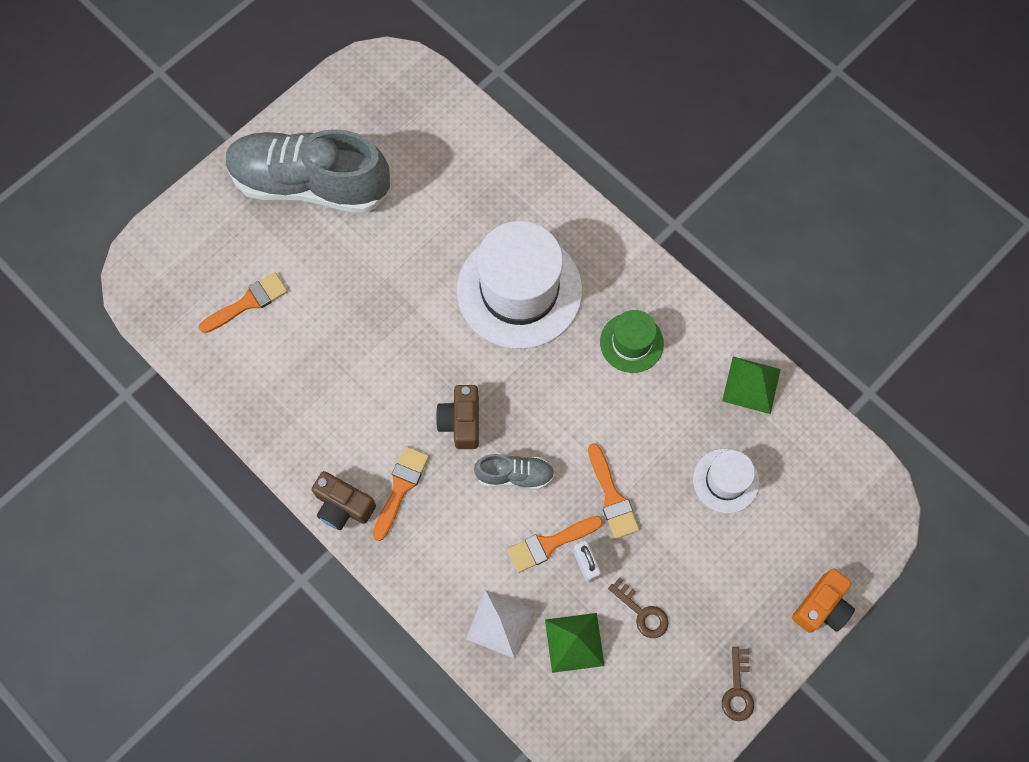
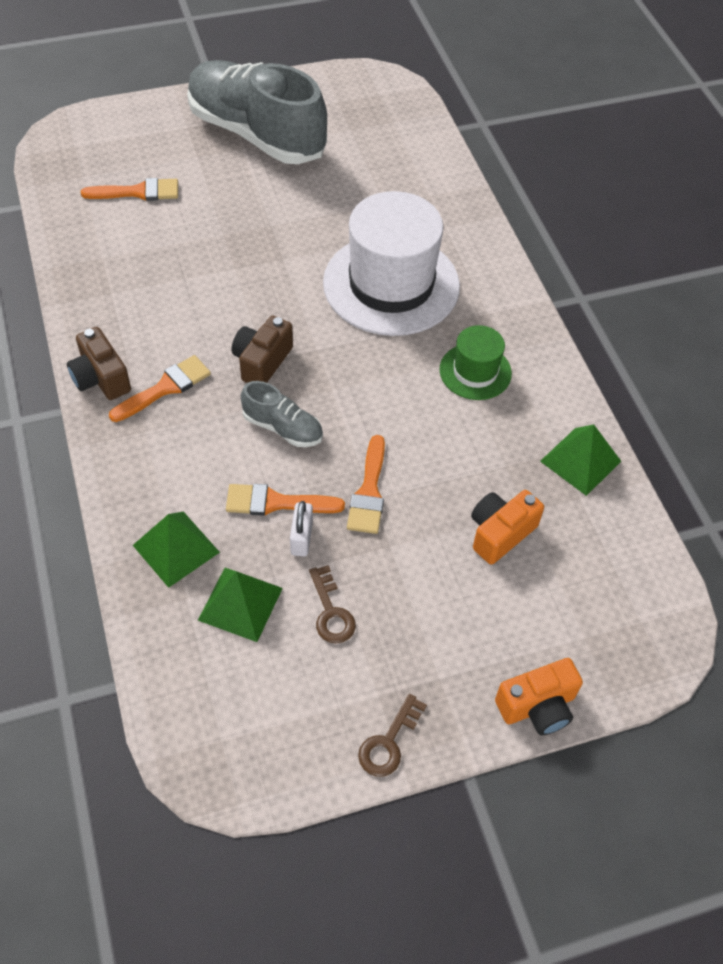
camera: 25 degrees right, 15 degrees down
(499, 623) = (176, 548): white pyramid -> green pyramid
(725, 481) = (500, 533): white hat -> orange camera

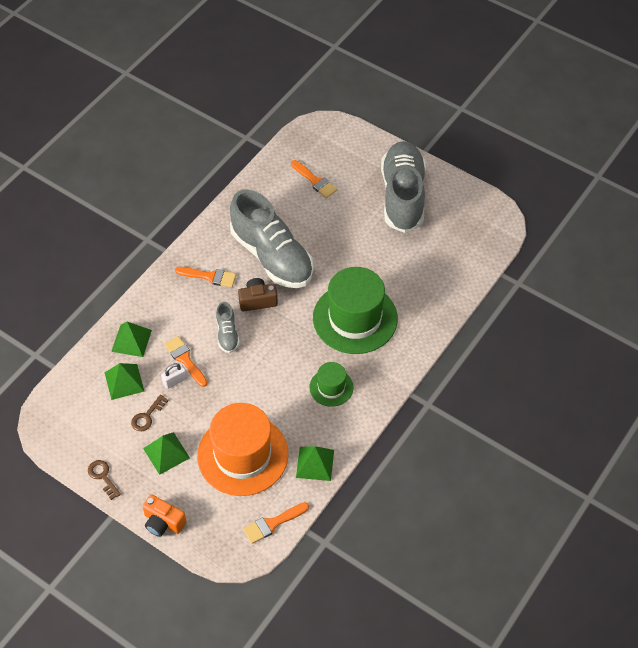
camera: 55 degrees right, 0 degrees up
(101, 378) = (194, 250): brown camera -> none
(207, 304) = (272, 256): none -> grey shoe
(369, 491) = (221, 390): orange brush -> orange brush (272, 524)
(389, 742) = (103, 477): brown key -> brown key turned 60 degrees clockwise
(391, 284) = (355, 318): white hat -> green hat
(417, 626) = (166, 453): none -> green pyramid
(500, 533) = (242, 455): orange camera -> orange hat

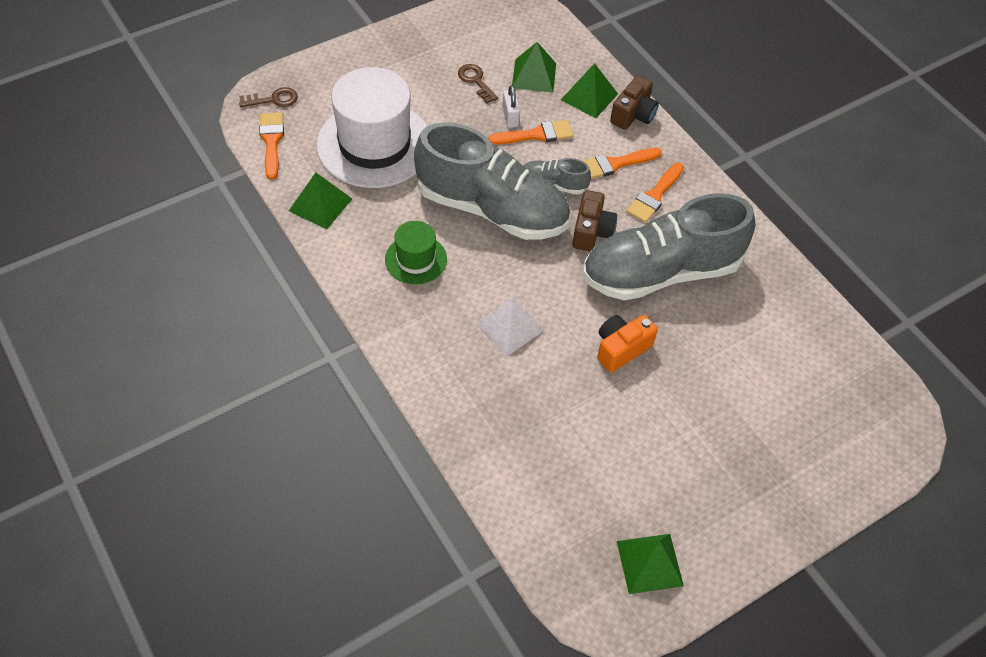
camera: 110 degrees right, 0 degrees up
(103, 477) = (421, 28): brown key -> brown key (273, 99)
(138, 309) = (633, 115): none -> brown camera
(163, 522) = (336, 57): orange camera -> orange camera (621, 349)
(166, 453) = (418, 83): green pyramid -> green pyramid (650, 563)
(242, 455) = (374, 144): orange hat -> white hat
(315, 181) = (787, 375): orange brush -> orange brush (615, 164)
(355, 318) = (510, 327): green hat -> white pyramid
(402, 196) = (715, 483): grey shoe -> grey shoe (492, 209)

